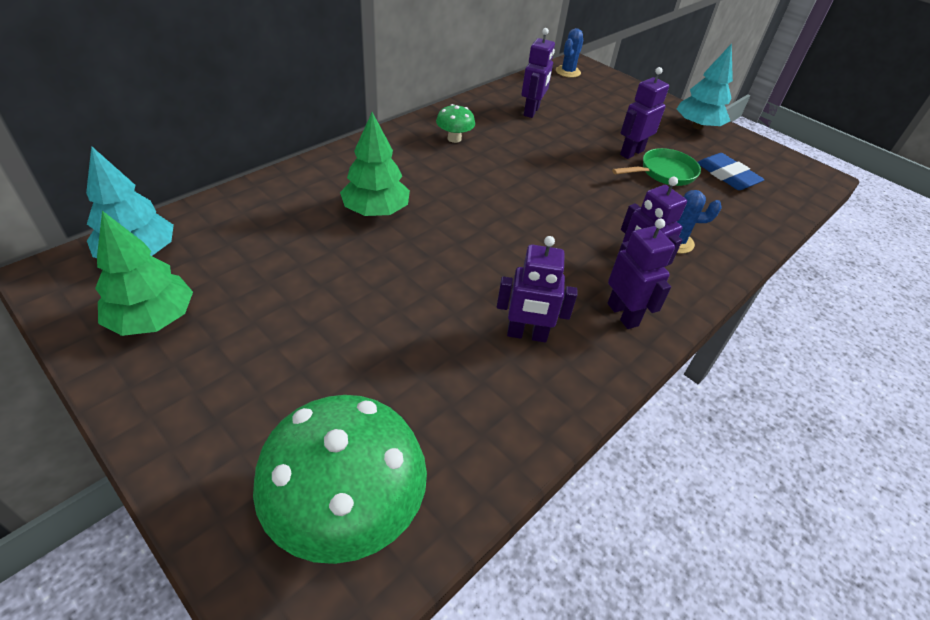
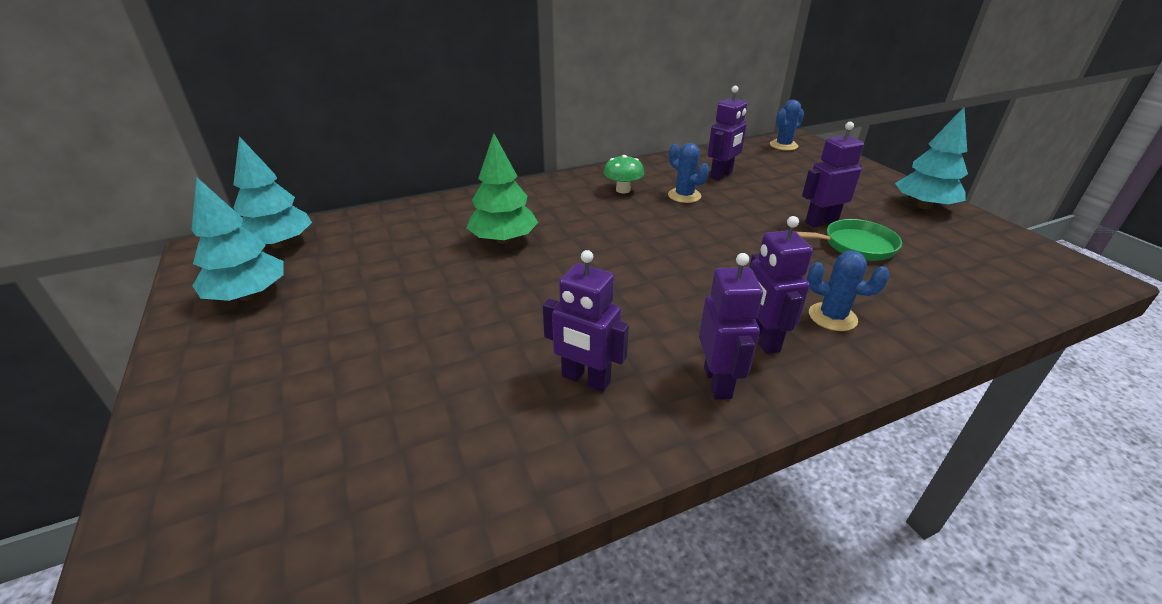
camera: 25 degrees right, 10 degrees down
(153, 319) = (248, 295): green tree -> turquoise tree
(347, 510) = (273, 511): green mushroom -> none
(511, 139) = (684, 196): none -> blue cactus
(727, 175) = (942, 259): blue eraser -> none

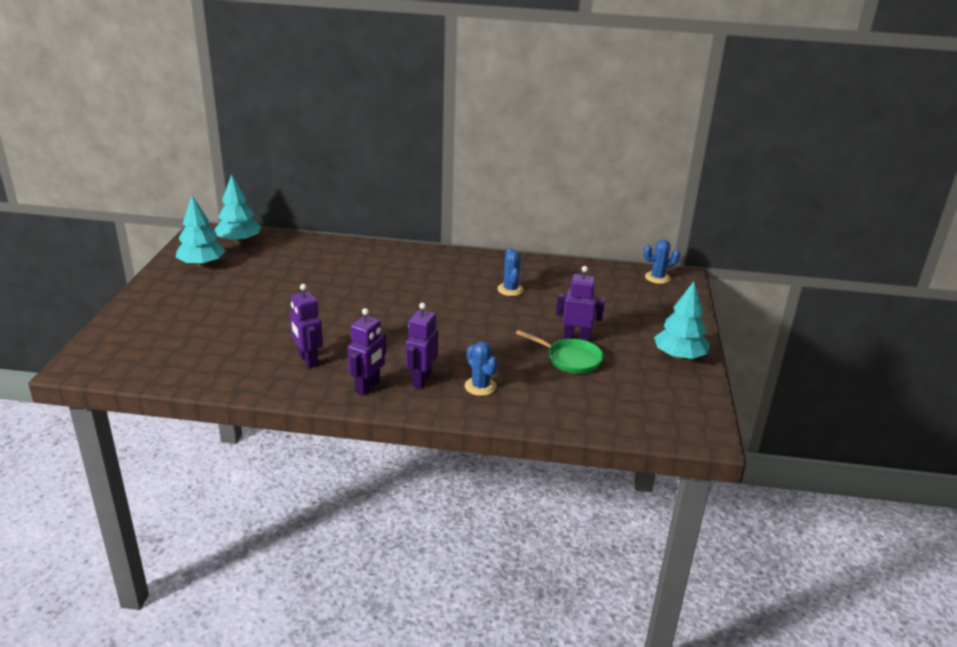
camera: 30 degrees right, 5 degrees down
(503, 240) = (357, 279): green tree -> none
(623, 190) = (474, 272): green mushroom -> none
(721, 175) = (563, 284): purple robot -> none

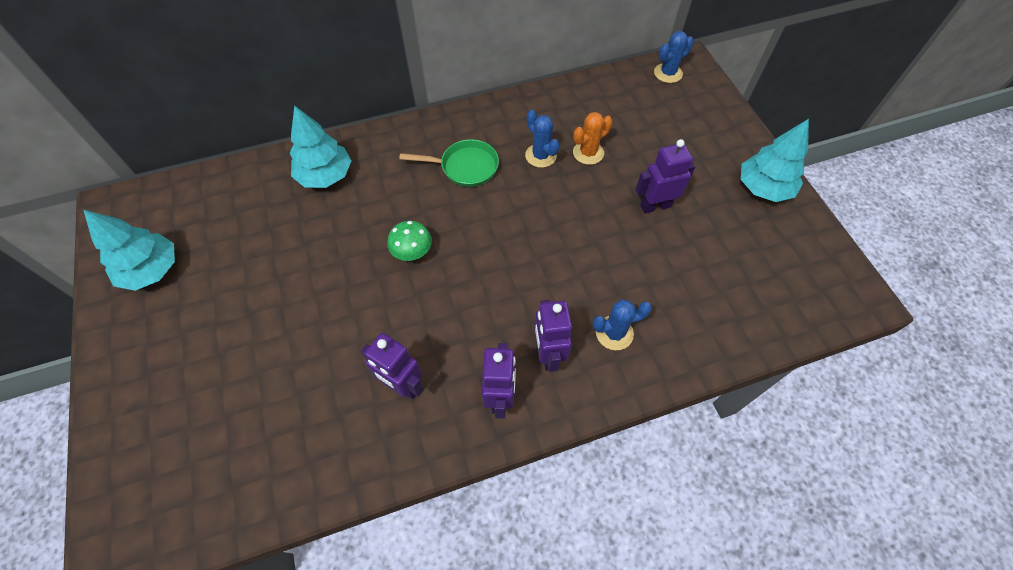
camera: 25 degrees left, 30 degrees up
(239, 241) = (171, 204): turquoise tree -> turquoise tree (325, 176)
(372, 306) = (412, 252): none -> green mushroom
(480, 386) = (614, 333): blue cactus -> blue cactus turned 45 degrees counterclockwise
(549, 298) = (588, 153): none -> orange cactus
(570, 359) = (671, 243): green pan -> green pan (465, 167)

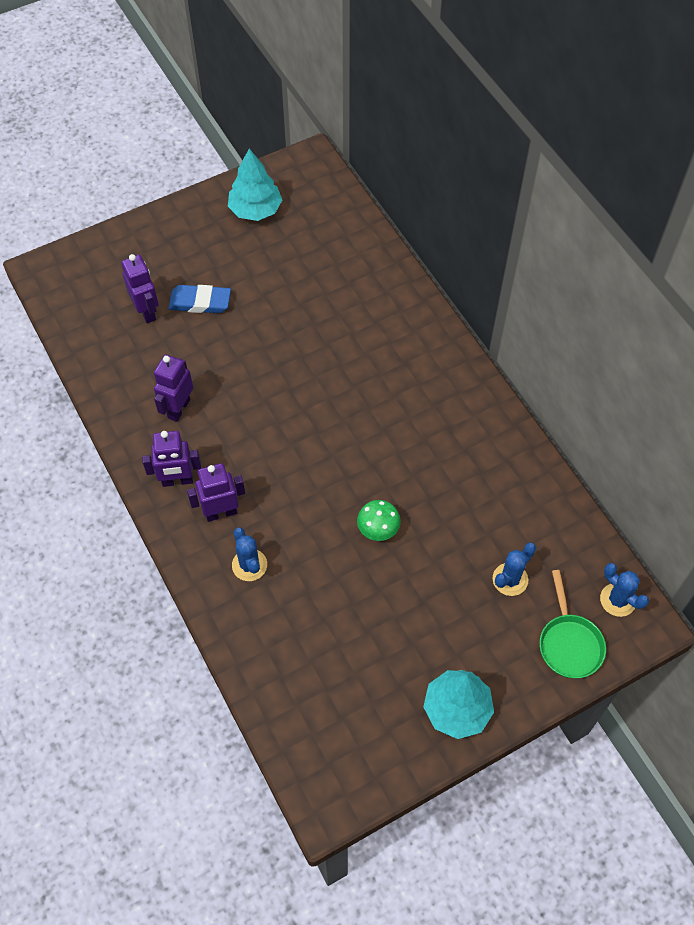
camera: 80 degrees right, 0 degrees up
(258, 345) = (200, 302): none -> blue eraser
(325, 176) = (378, 298): turquoise tree -> none
(412, 252) = (306, 387): green mushroom -> green mushroom (378, 529)
(465, 167) = (416, 411): green pan -> green pan (569, 644)
(540, 156) = (449, 477): blue cactus -> blue cactus (510, 579)
(588, 153) = (464, 522): orange cactus -> none
(655, 206) = (406, 594): purple robot -> purple robot (147, 311)

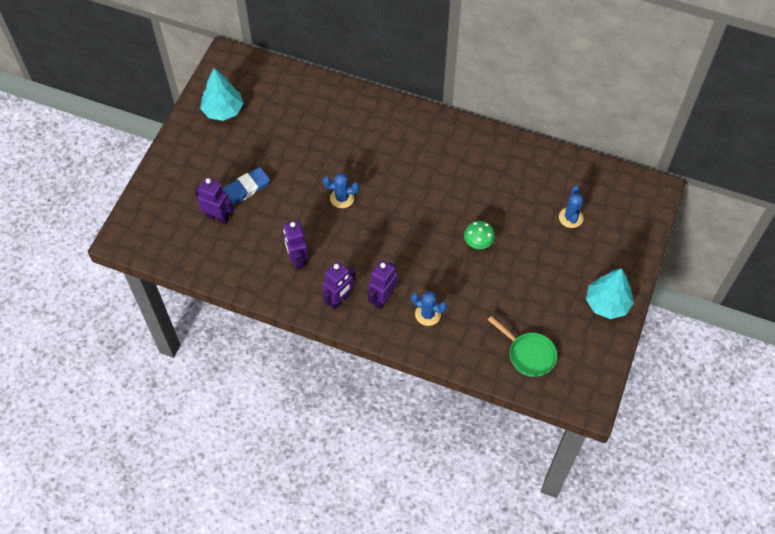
camera: 40 degrees left, 0 degrees up
(569, 644) = (630, 228): green pan -> green pan (529, 354)
(617, 600) = (632, 188): blue cactus -> blue cactus (342, 198)

